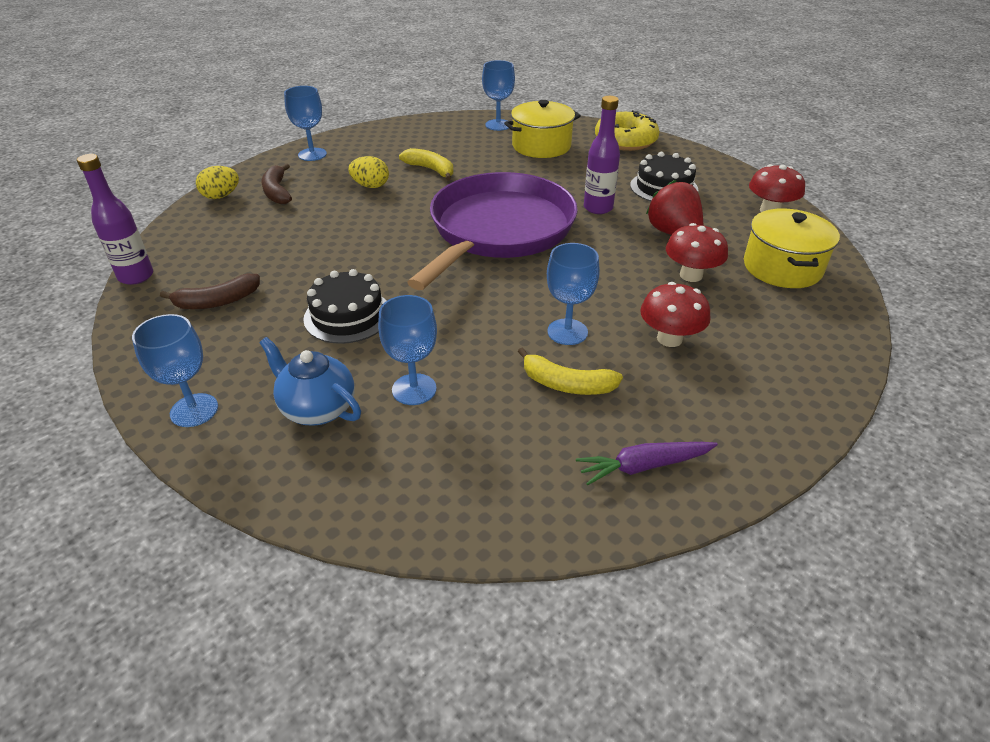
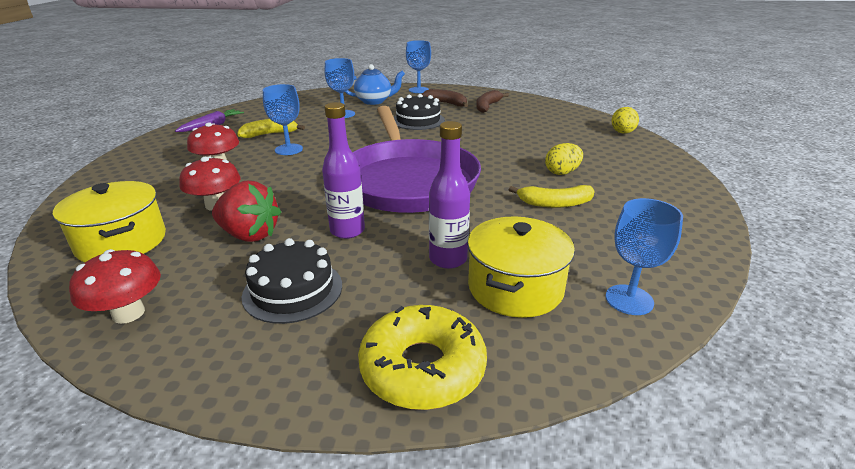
camera: 140 degrees right, 10 degrees down
(136, 276) = (545, 101): purple bottle -> purple bottle (448, 259)
(277, 192) = (603, 146): brown banana -> brown banana (446, 103)
(312, 154) = (668, 175): blue goblet -> none

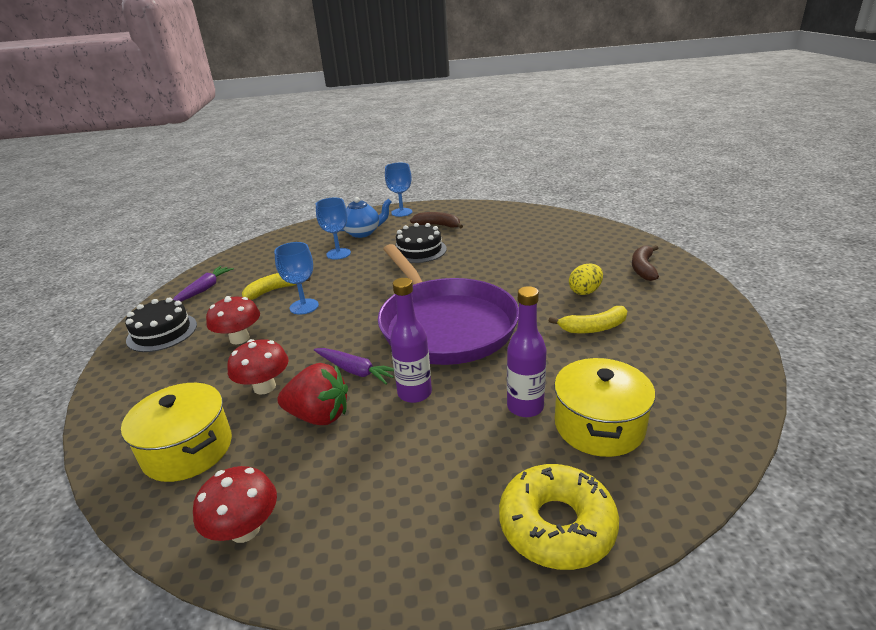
camera: 10 degrees left, 0 degrees up
(293, 290) = (396, 469): black cake -> black cake (162, 332)
(303, 205) = (355, 371): none -> purple carrot
(487, 106) = (480, 223): brown banana -> brown banana (643, 268)
(622, 133) = (620, 237): yellow egg -> none
(629, 300) = (700, 418): blue goblet -> none

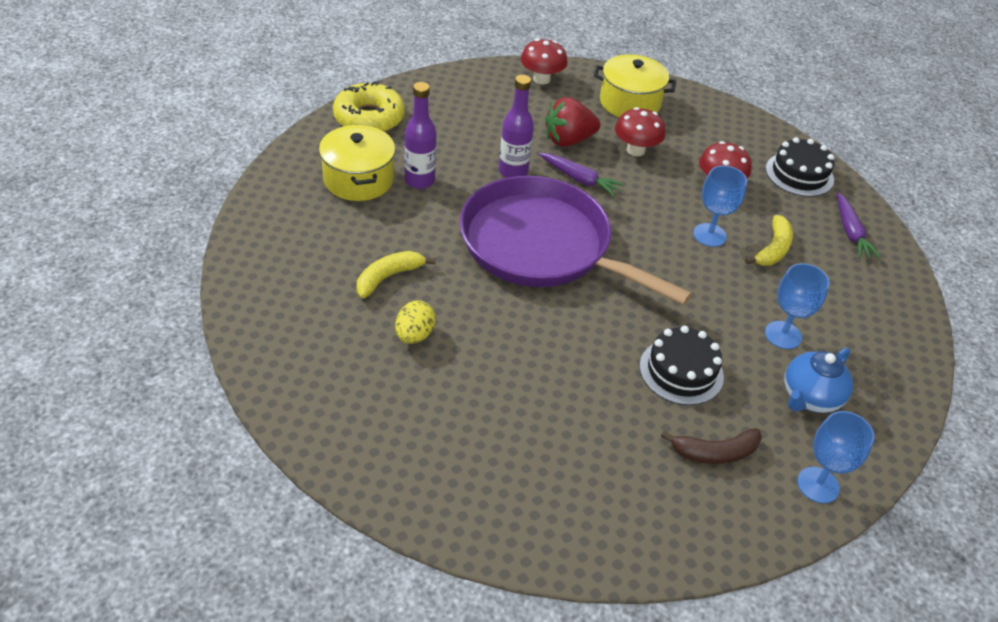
camera: 145 degrees right, 15 degrees up
(355, 371) = (579, 179): purple carrot -> purple carrot turned 150 degrees counterclockwise
(643, 268) = (350, 405): brown banana -> none

